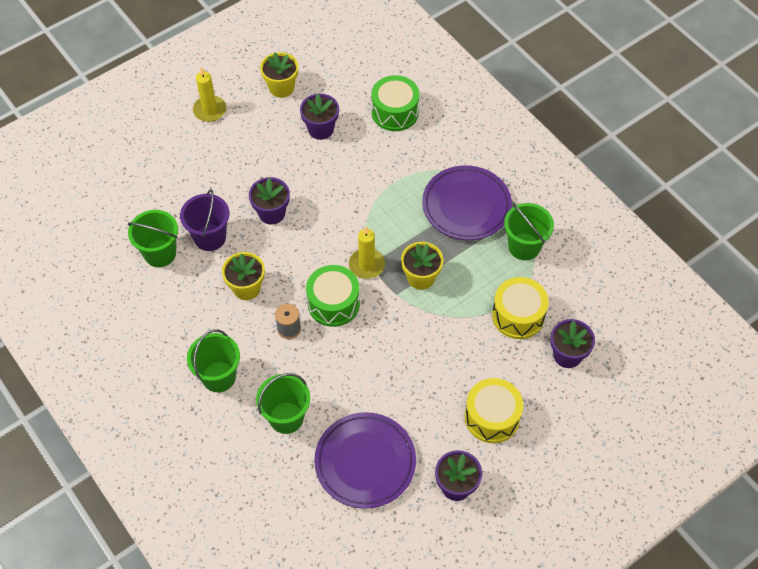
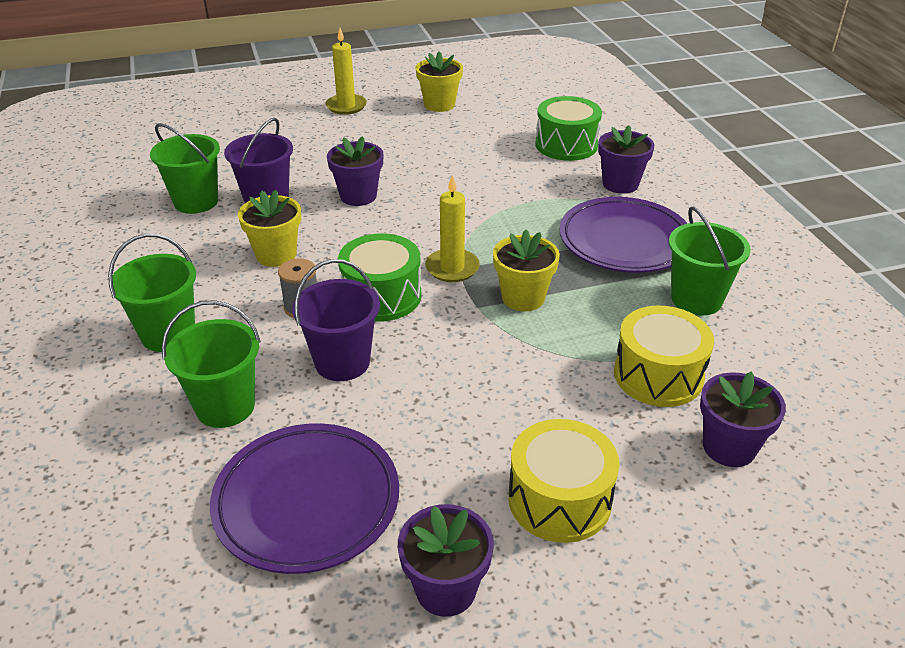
camera: 20 degrees right, 20 degrees down
(321, 129) = (465, 142): purple flower pot -> purple flower pot (620, 184)
(336, 364) = (342, 362): none -> purple bucket

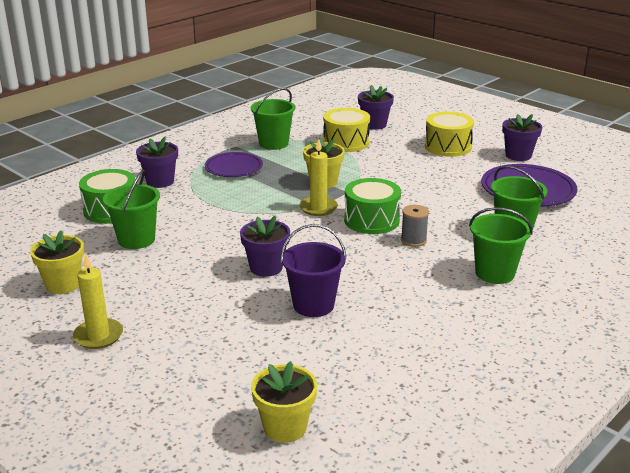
camera: 120 degrees left, 10 degrees down
(196, 202) = (350, 339): green bucket -> green bucket (136, 239)
(276, 255) = (375, 271): yellow flower pot -> yellow flower pot (285, 427)
(342, 362) = (439, 212): purple bucket -> none
(624, 241) = (234, 168): purple plate -> purple plate, size x0.65

